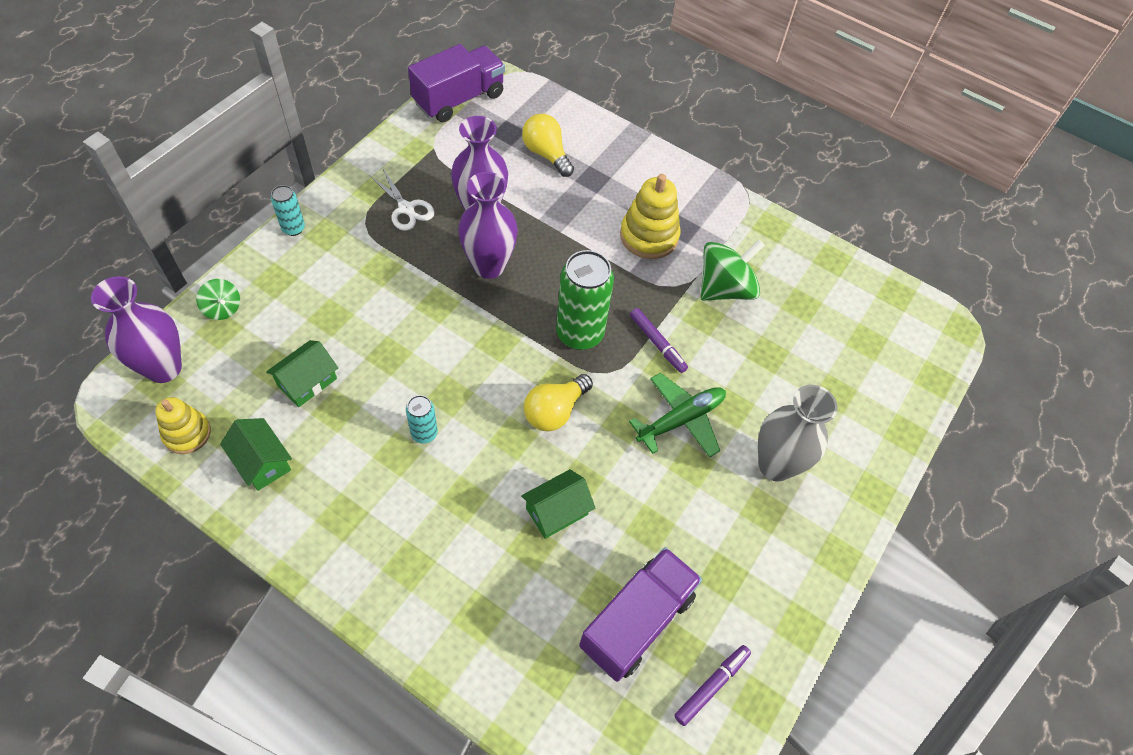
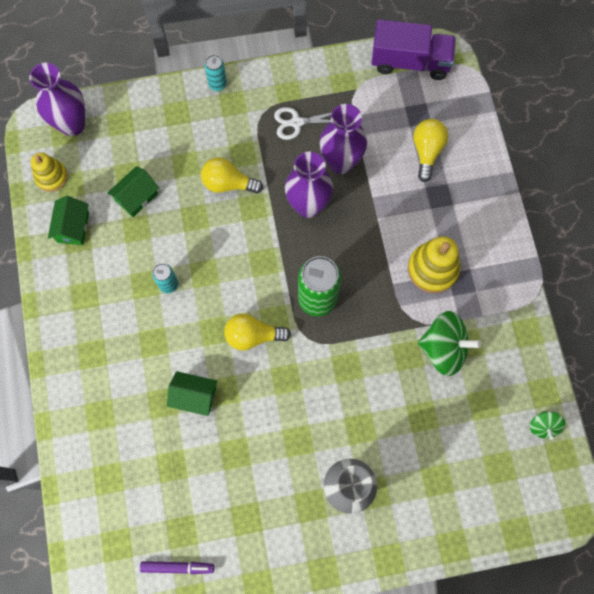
camera: 50 degrees right, 15 degrees up
(223, 308) = (133, 110): green spinning top -> green spinning top (543, 426)
(307, 382) = (136, 197): green house -> green house turned 45 degrees counterclockwise
(392, 302) = (228, 183): none -> yellow light bulb
(406, 208) = (296, 122): white scissors -> white scissors turned 75 degrees clockwise
(637, 621) = (174, 496): purple truck -> none
(657, 343) = (359, 347): purple marker -> none
(681, 419) = (321, 408): green plane -> none

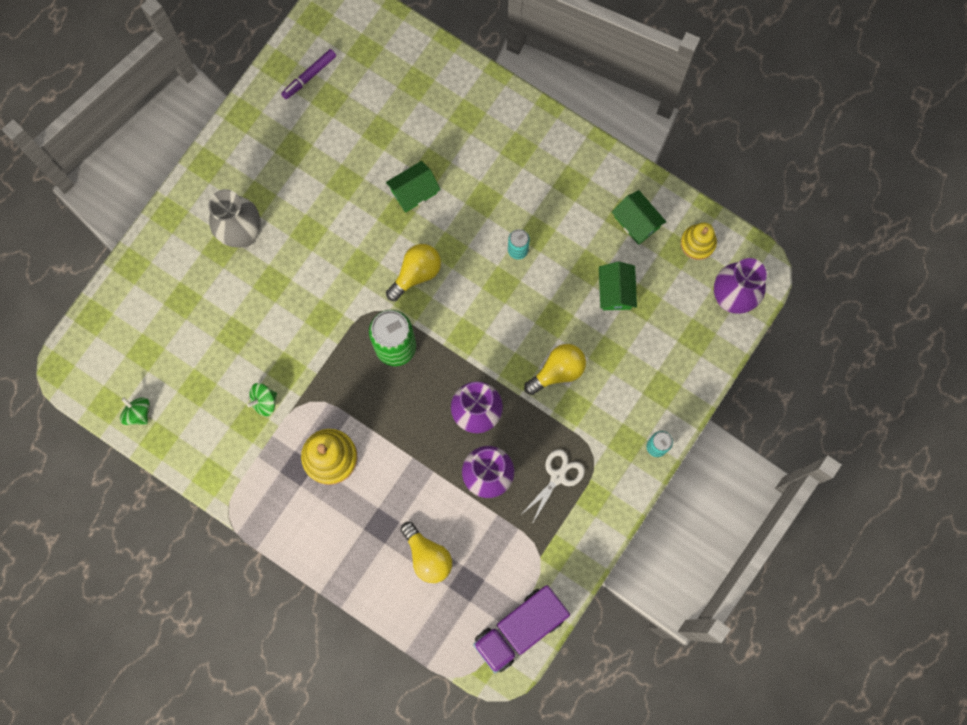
camera: 135 degrees right, 5 degrees up
(443, 348) = (264, 401): green spinning top -> green spinning top, size x0.53

